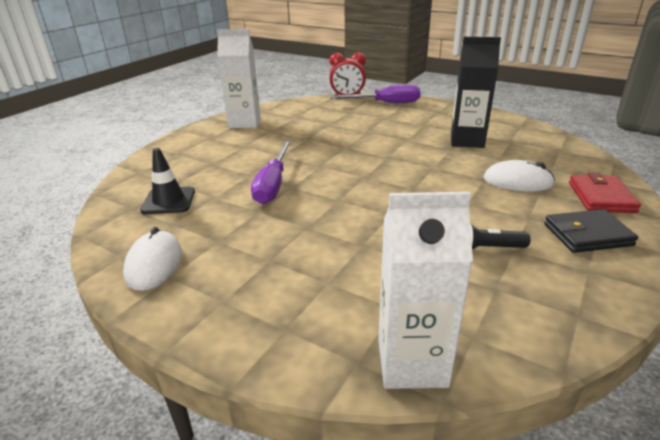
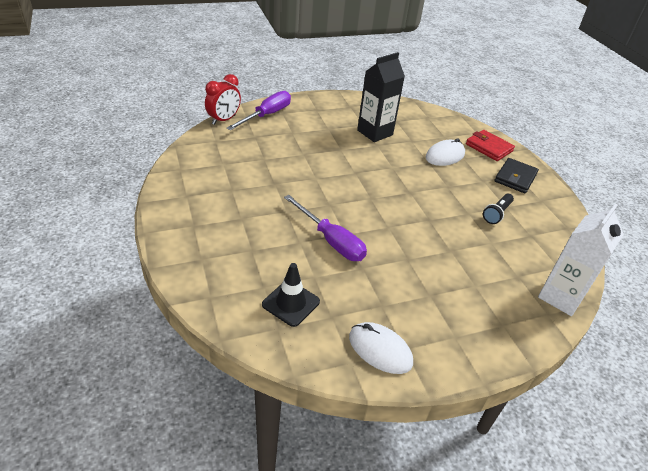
camera: 55 degrees left, 10 degrees up
(244, 122) = (191, 192): white carton -> none

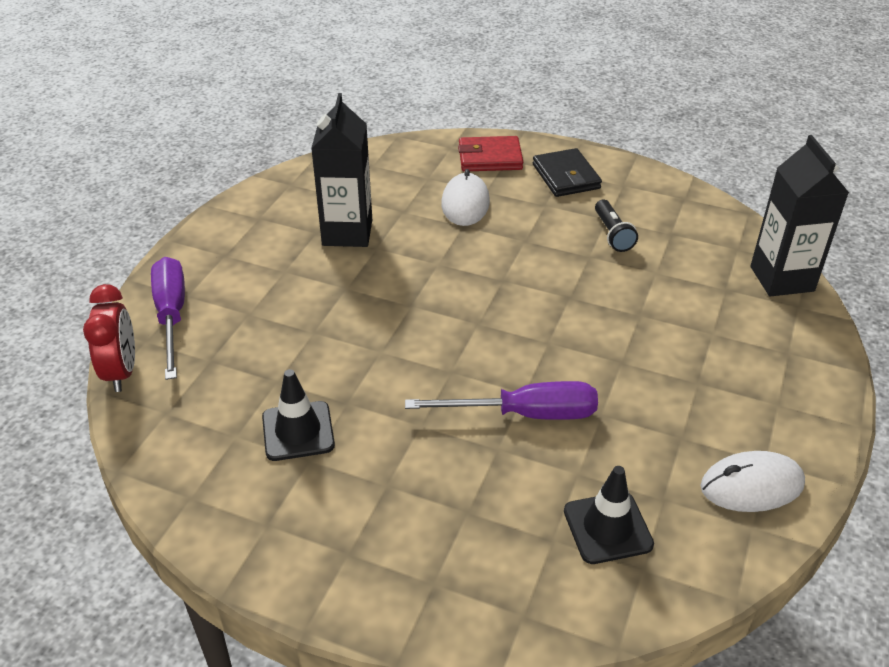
camera: 45 degrees left, 0 degrees up
(243, 178) = (298, 431): none -> black traffic cone
(560, 297) = (782, 279): white carton -> black carton

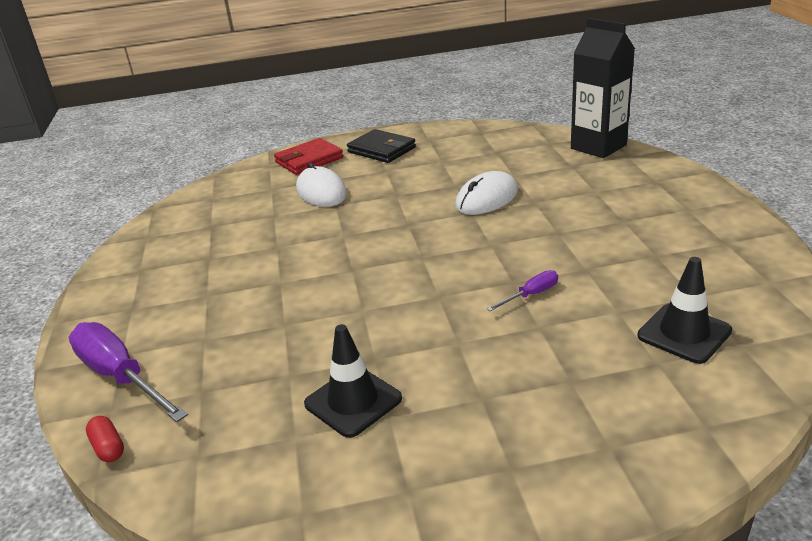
camera: 30 degrees left, 10 degrees down
(121, 372) = (108, 447): red clock -> red capsule
(347, 233) = (239, 247): black carton -> none
(525, 414) = (531, 295): purple screwdriver -> purple screwdriver, size x0.48
(612, 234) = (457, 167): black flashlight -> none
(751, 485) = (736, 259): white mouse -> white mouse (486, 198)

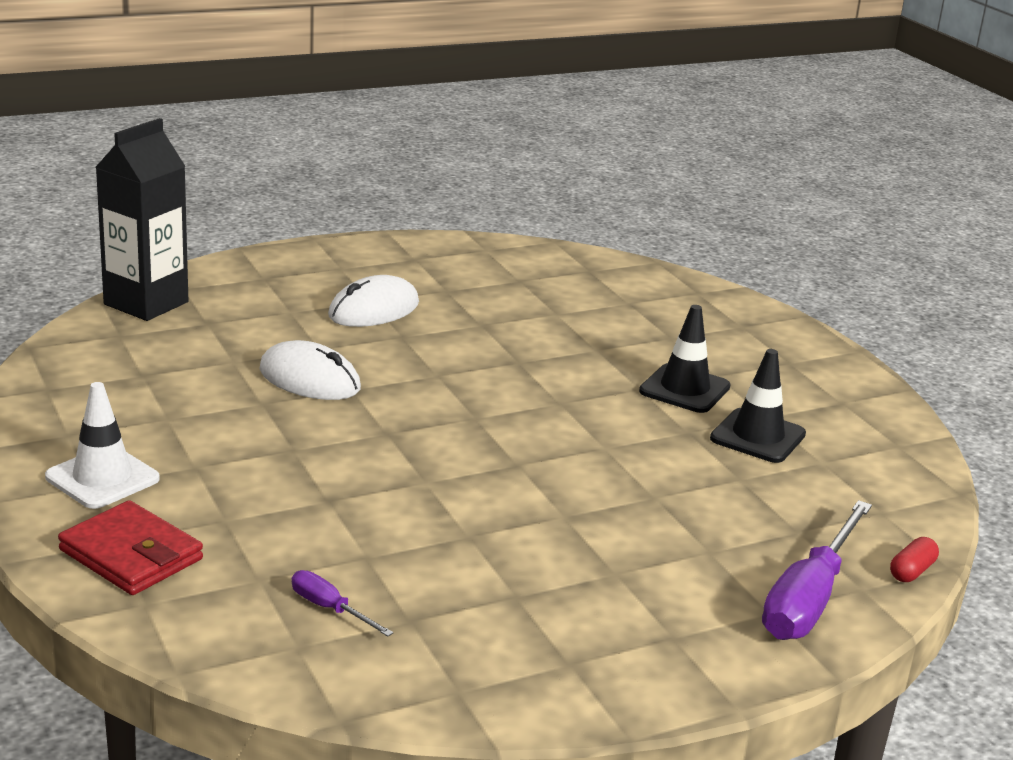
camera: 110 degrees left, 5 degrees down
(321, 192) = (277, 520): white mouse -> white mouse (374, 309)
(381, 150) = (102, 478): black wallet -> white traffic cone
(531, 295) = (542, 352): purple screwdriver -> purple screwdriver (330, 608)
(684, 333) = (581, 289): black traffic cone -> black traffic cone (684, 389)

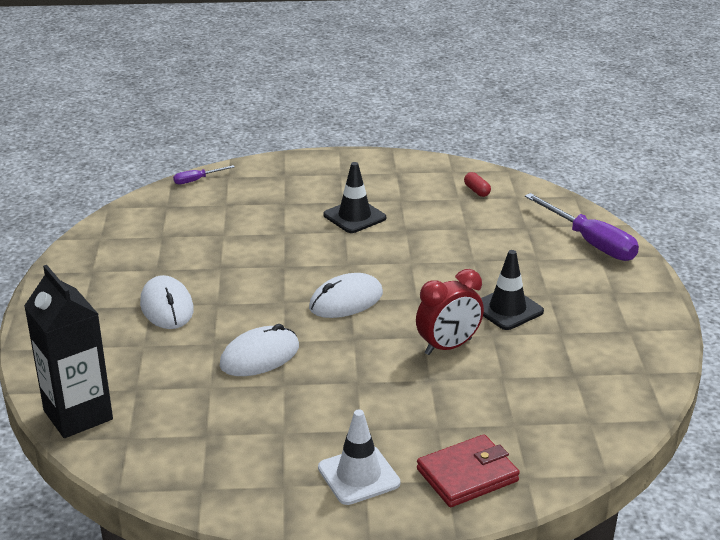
camera: 65 degrees left, 5 degrees up
(330, 608) = (555, 402): purple screwdriver -> purple screwdriver (197, 180)
(413, 503) = (448, 347): none -> red clock
(470, 414) = (346, 300): none -> white mouse
(757, 436) = (422, 209): black traffic cone -> black traffic cone (507, 309)
(912, 571) = (574, 206): red capsule -> red capsule (477, 191)

